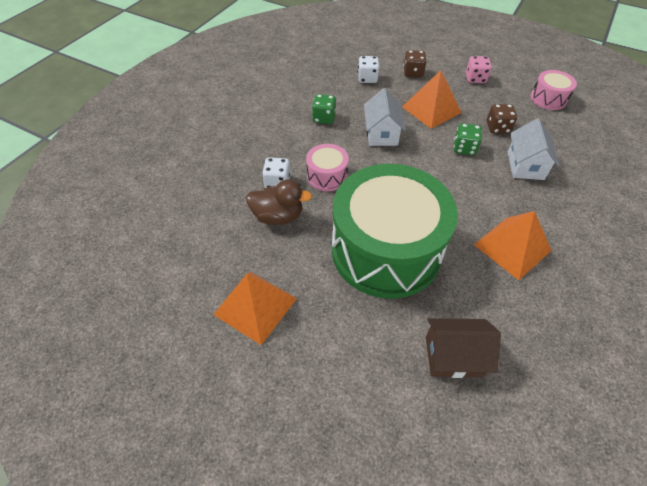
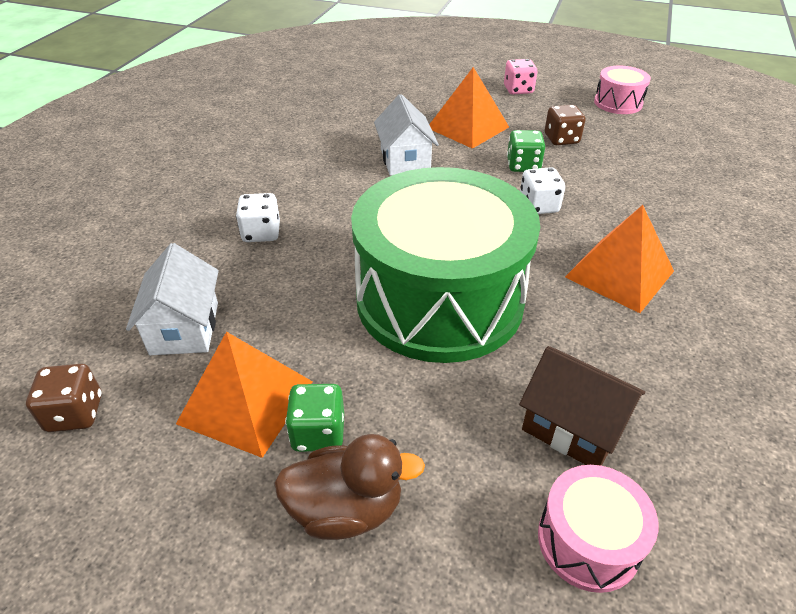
camera: 10 degrees left, 10 degrees down
(278, 216) = (268, 275): brown duck -> brown duck (346, 509)
(324, 118) = (319, 150): green dice -> green dice (318, 433)
(327, 176) = (335, 217): pink drum -> pink drum (588, 541)
(367, 78) = (373, 101): white dice -> white dice (538, 206)
(413, 73) = (434, 90): brown dice -> brown dice (75, 413)
(453, 356) = (572, 427): brown house -> brown house turned 45 degrees clockwise
(525, 165) = (609, 177): white house -> white house (185, 328)

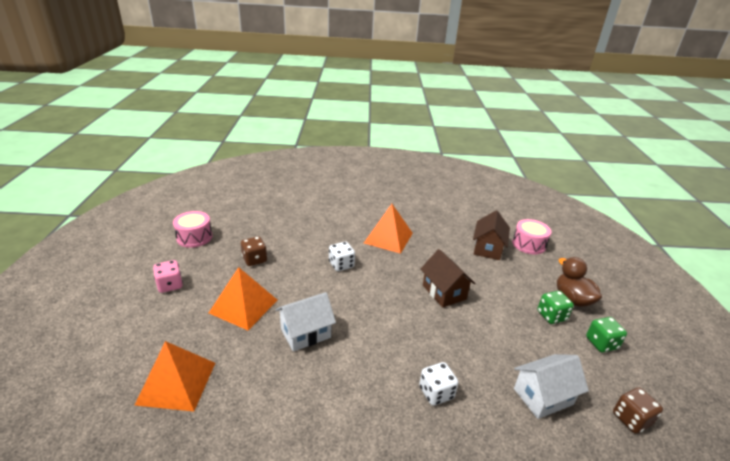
camera: 110 degrees left, 10 degrees down
(246, 402) = (560, 347): orange pyramid -> orange pyramid (176, 383)
(439, 299) = (444, 292): green drum -> brown house
(523, 166) = (296, 274): green dice -> green dice (601, 343)

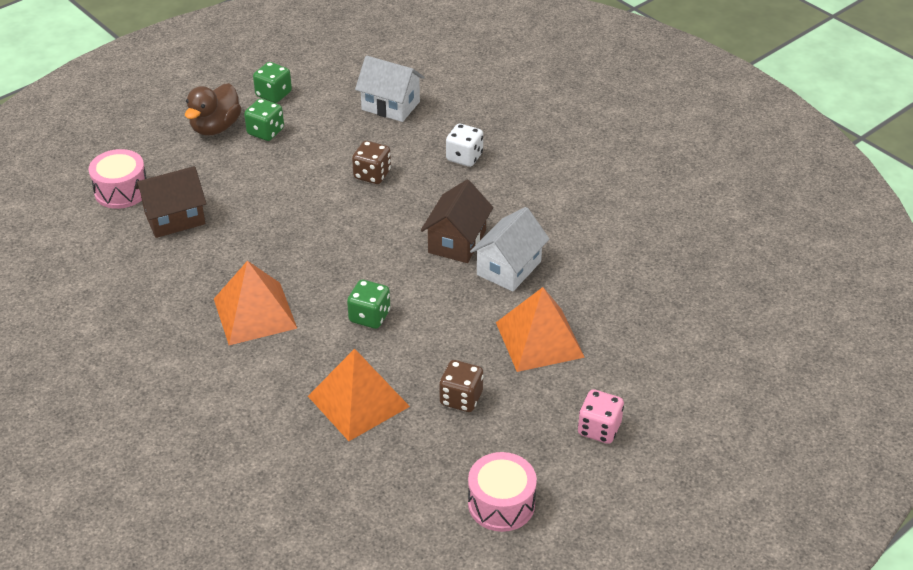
camera: 130 degrees left, 10 degrees up
(176, 383) = (669, 302): orange pyramid -> orange pyramid (358, 401)
(305, 333) = (509, 268): white house -> white house turned 75 degrees counterclockwise
(341, 265) = (369, 316): white dice -> green dice
(444, 292) = (317, 213): brown house -> brown house (457, 242)
(631, 419) = (358, 62): brown dice -> brown dice (372, 175)

